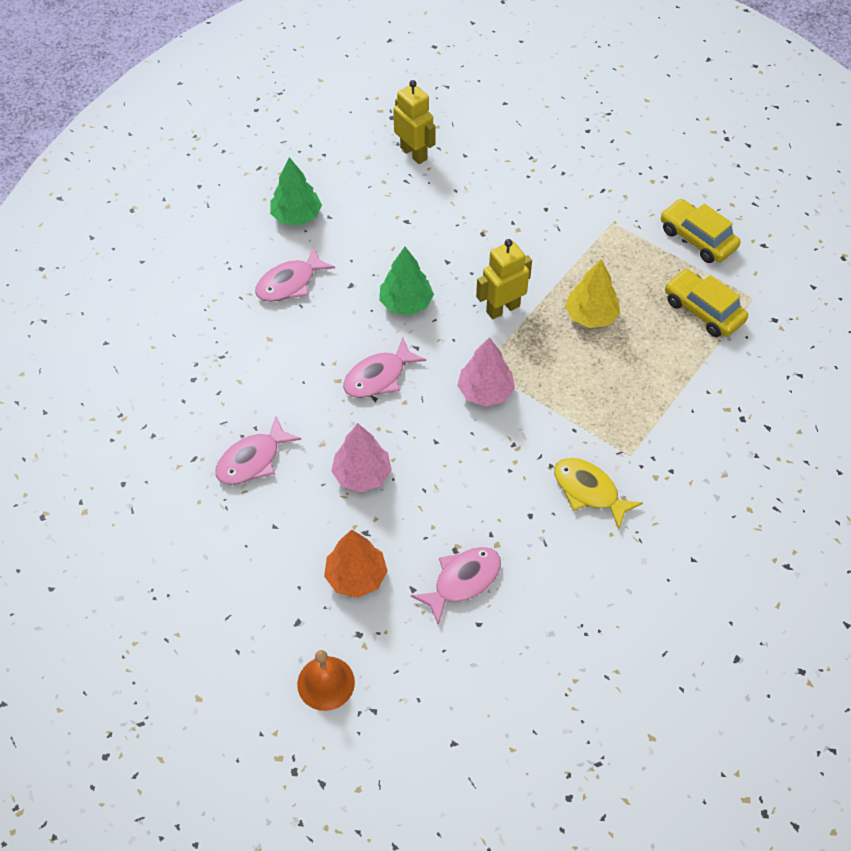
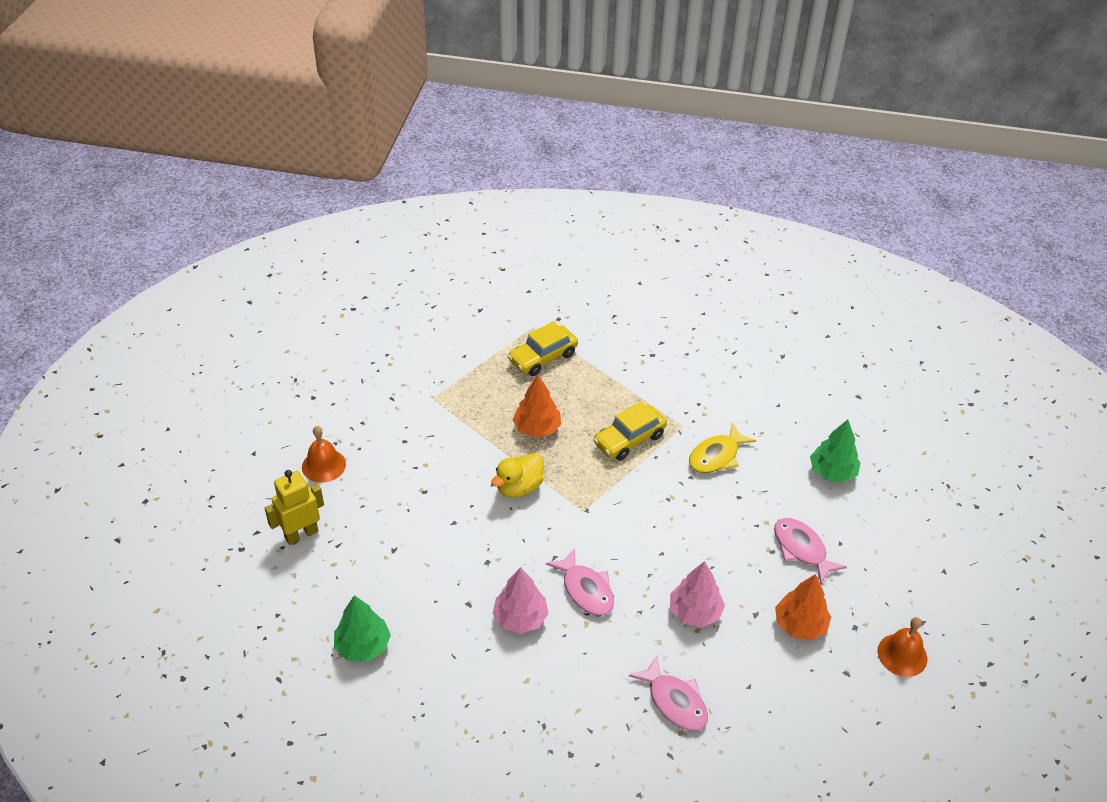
camera: 85 degrees left, 10 degrees down
(290, 283) = (456, 657): pink fish -> none
(406, 303) = (500, 560): green tree -> green tree (832, 472)
(485, 392) = (611, 511): pink tree -> pink tree (520, 618)
(500, 154) = (323, 465): none -> orange bell
(502, 308) = (519, 487): yellow robot -> yellow duck
(591, 316) = (537, 428): yellow tree -> orange tree
(697, 239) = (464, 347): yellow car -> yellow car (629, 439)

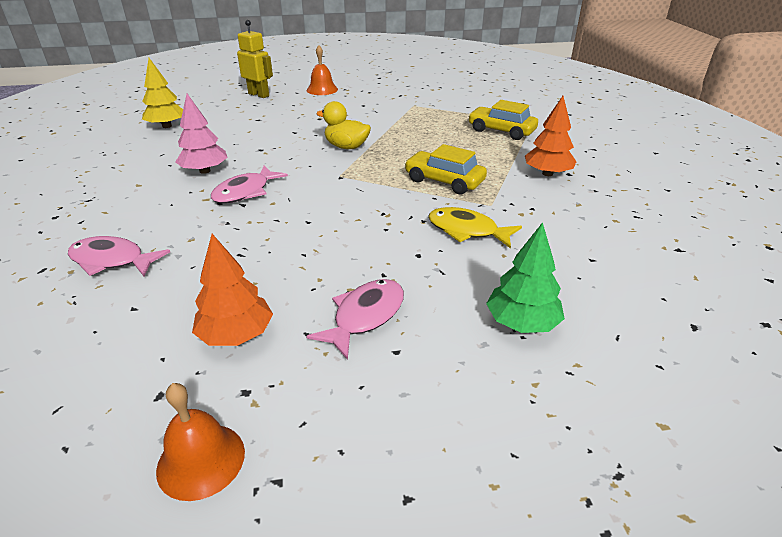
camera: 70 degrees right, 10 degrees down
(363, 646) = (167, 126): green tree -> yellow tree
(537, 428) = (418, 142): orange tree -> orange tree (547, 173)
(674, 701) = (112, 260): pink fish -> pink fish turned 75 degrees clockwise
(695, 612) = (235, 253): pink tree -> none

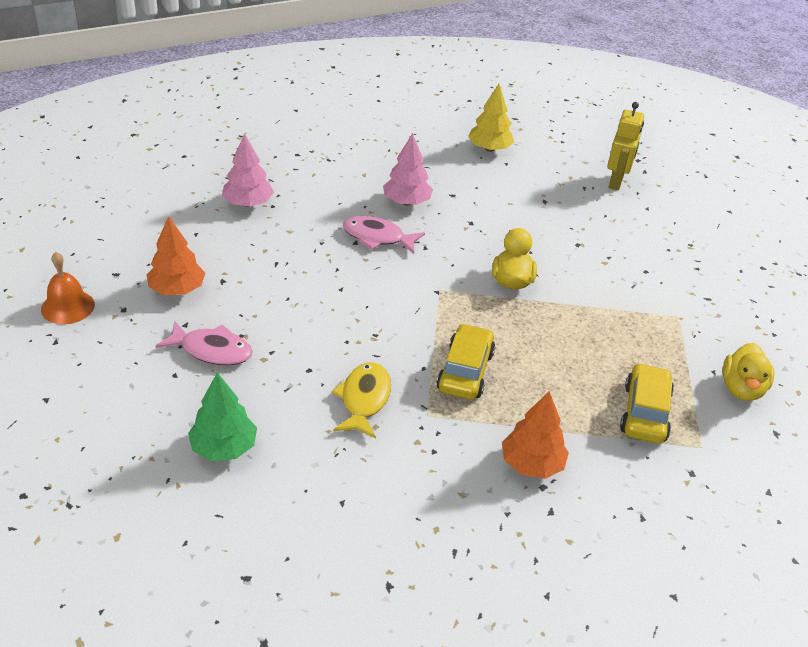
camera: 70 degrees right, 5 degrees up
(112, 260) = (248, 203): pink fish -> pink tree
(322, 89) = (672, 226): orange bell -> none
(485, 103) = (742, 389): none -> yellow duck

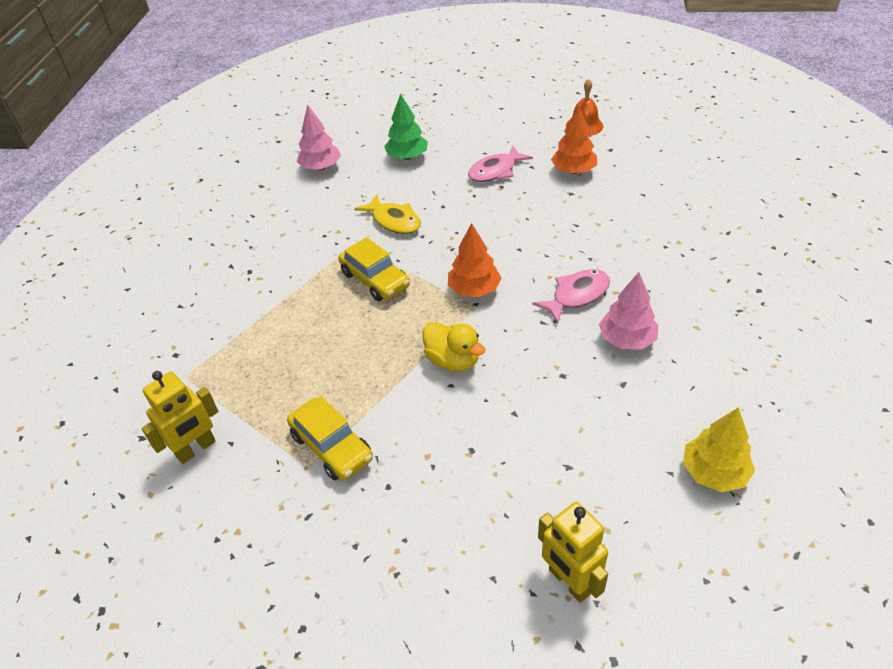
camera: 130 degrees right, 5 degrees up
(248, 203) = (676, 232): pink tree -> pink tree (321, 167)
(531, 464) = (269, 274): orange tree -> orange tree (474, 289)
(645, 413) = (243, 362): yellow car -> yellow car (332, 447)
(742, 389) = (196, 449): yellow duck -> yellow robot

